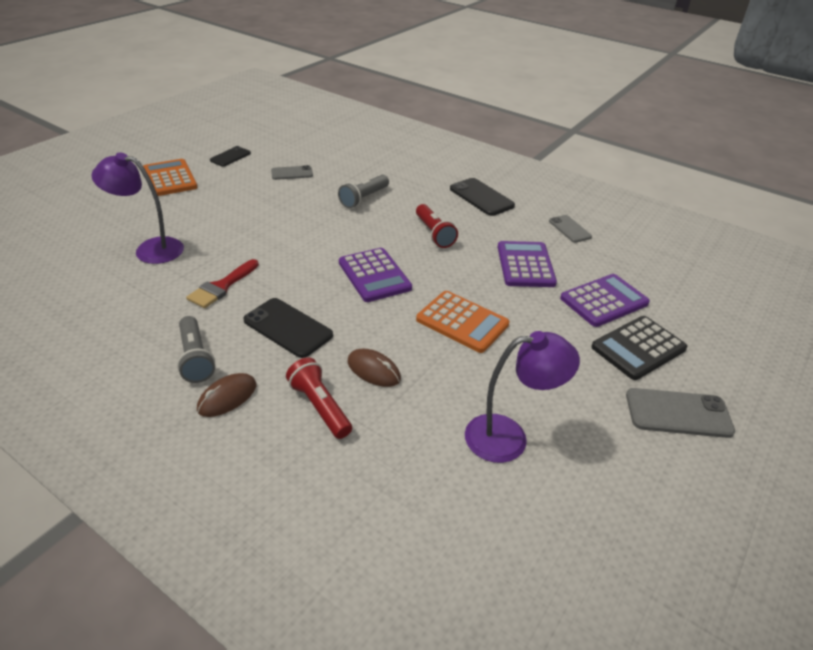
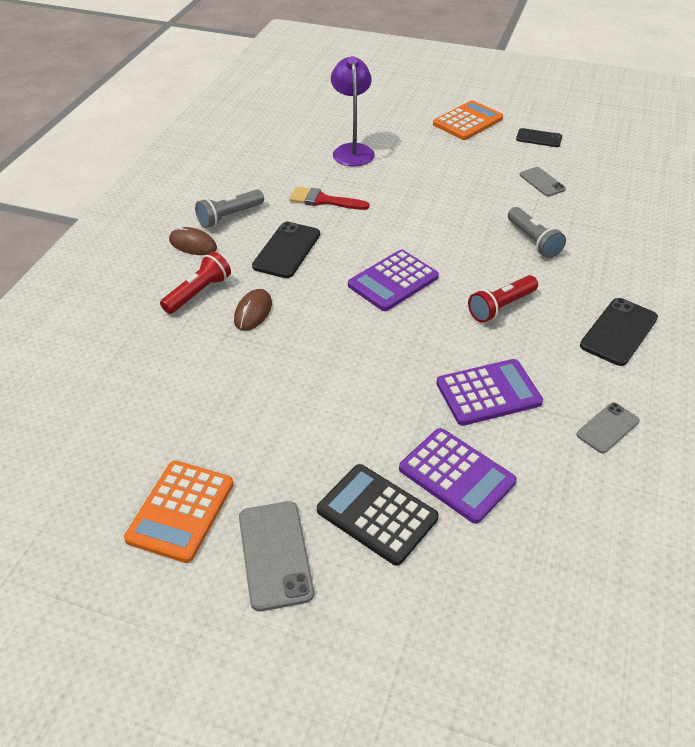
camera: 75 degrees right, 5 degrees up
(364, 198) = (533, 241): grey flashlight -> grey flashlight turned 135 degrees counterclockwise
(462, 322) = (350, 357): orange calculator -> orange calculator (180, 511)
(509, 437) = (197, 415): purple lamp -> none

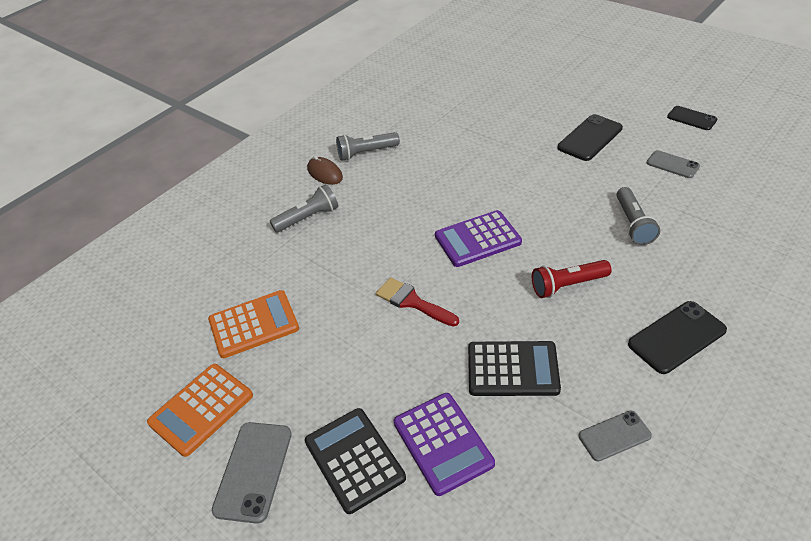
camera: 25 degrees right, 0 degrees up
(198, 293) = (308, 218): red flashlight -> grey flashlight
(253, 312) = (343, 244): brown mouse -> none
(286, 250) = (398, 192): black phone -> black phone (590, 138)
(323, 200) = (453, 150): red brush -> red brush (412, 302)
(352, 150) = (502, 106): purple lamp -> none
(468, 121) = (626, 92): orange calculator -> orange calculator (254, 324)
(488, 393) = (512, 369): purple calculator -> black calculator
(542, 182) = (672, 164): grey phone -> grey phone turned 45 degrees counterclockwise

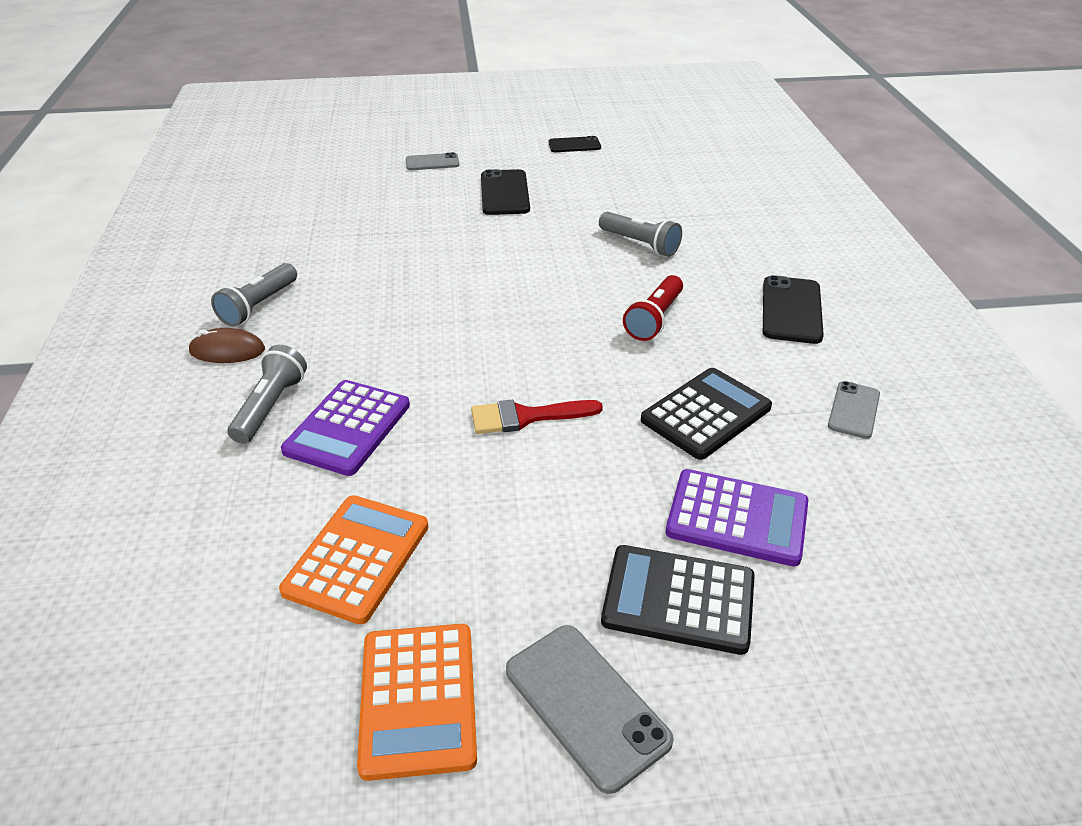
camera: 50 degrees left, 5 degrees down
(477, 239) = (514, 325): purple calculator -> purple calculator (348, 428)
(672, 164) = (608, 185): grey phone -> grey phone (432, 162)

